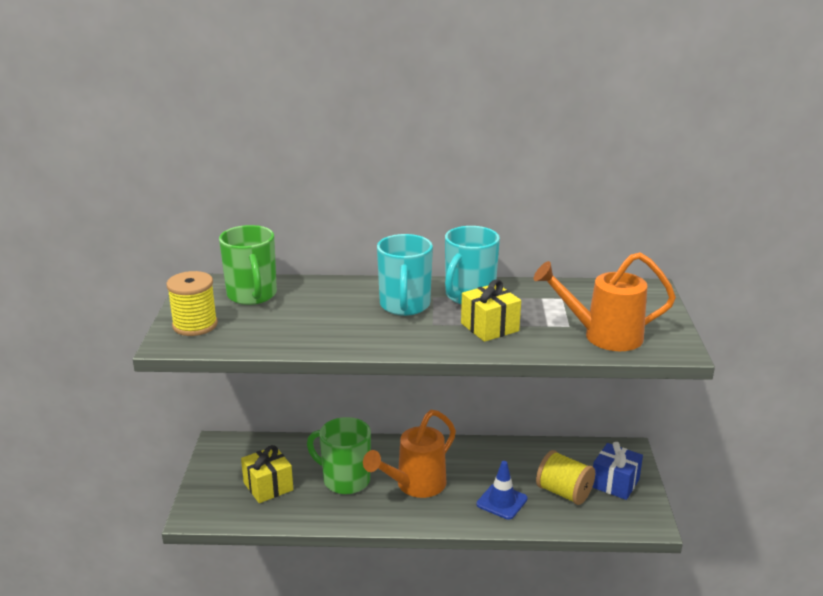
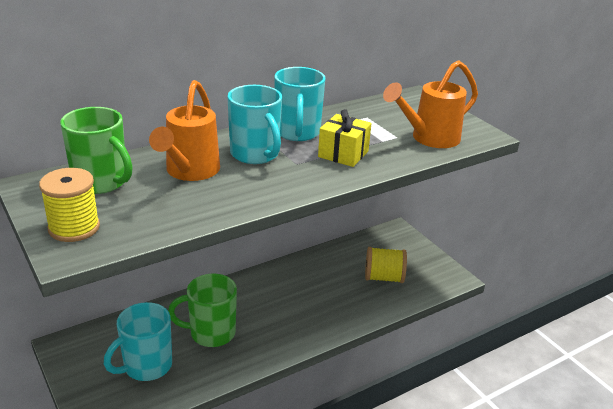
camera: 35 degrees left, 5 degrees up
(268, 486) = (146, 366): yellow gift -> turquoise mug
(415, 485) = (272, 315): orange watering can -> orange watering can (189, 172)
(502, 501) = (348, 302): blue traffic cone -> none
(615, 483) = (410, 258): blue gift -> none

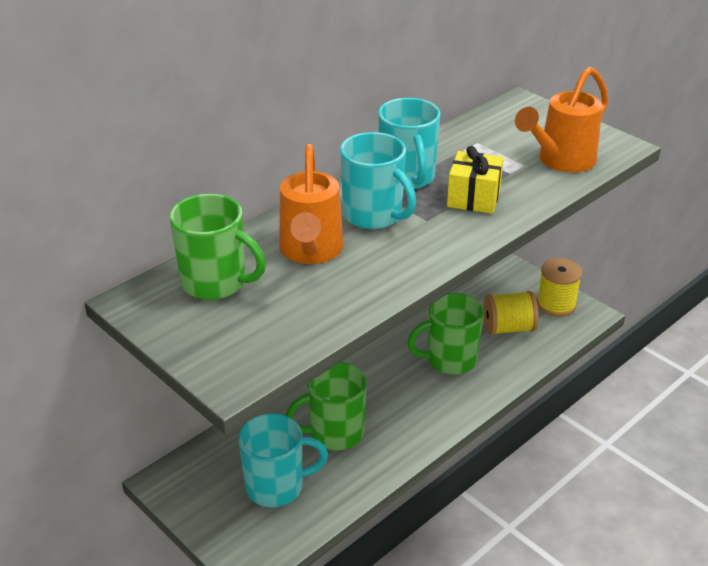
camera: 10 degrees left, 5 degrees up
(74, 228) = (220, 347): yellow spool -> yellow spool (556, 304)
(146, 366) = (276, 487): turquoise mug -> turquoise mug turned 135 degrees counterclockwise
(326, 293) = (449, 360): none -> green mug

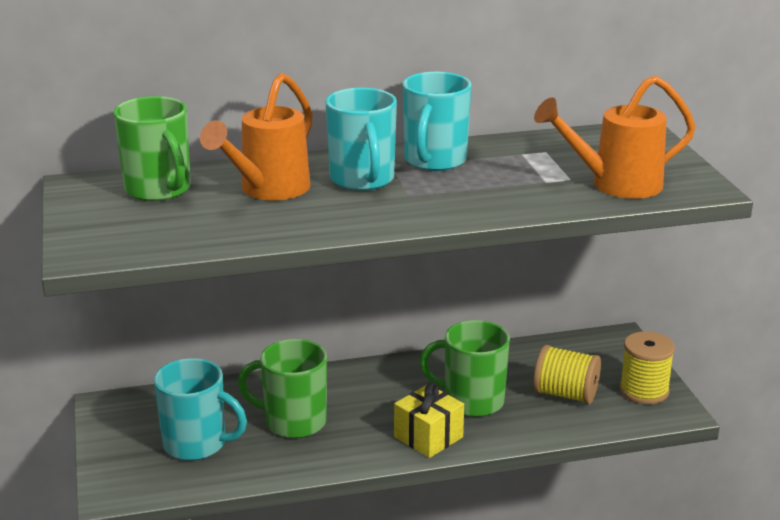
camera: 30 degrees right, 10 degrees down
(473, 198) = (479, 191): yellow gift -> yellow gift (428, 437)

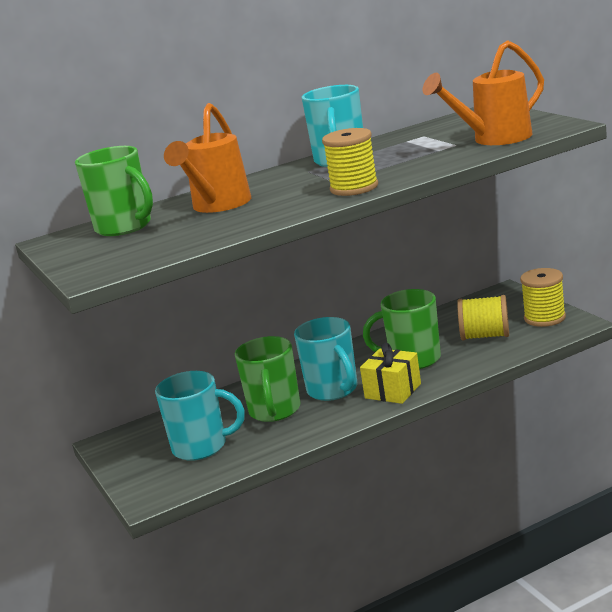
camera: 10 degrees left, 5 degrees down
(293, 422) = (274, 411): green mug -> green mug turned 90 degrees counterclockwise
(362, 180) = (291, 183): turquoise mug -> turquoise mug (333, 390)
(420, 212) = (354, 188): none -> yellow spool

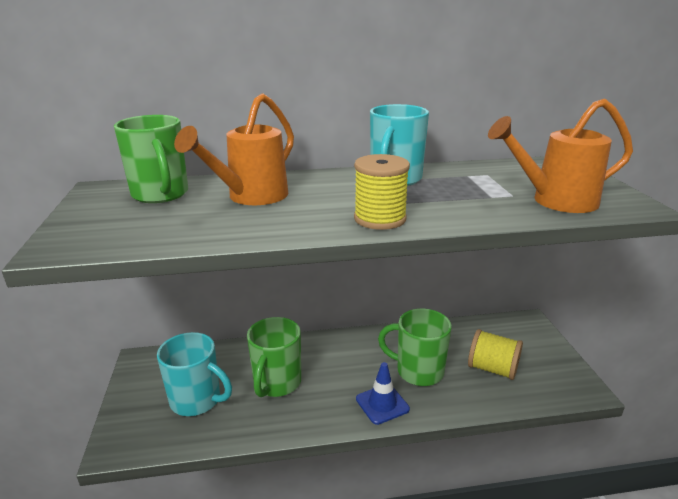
camera: 15 degrees right, 5 degrees up
(333, 390) = (335, 379): turquoise mug -> none
(393, 391) = (382, 404): yellow gift -> blue traffic cone
(544, 318) = (555, 368): yellow spool -> none

